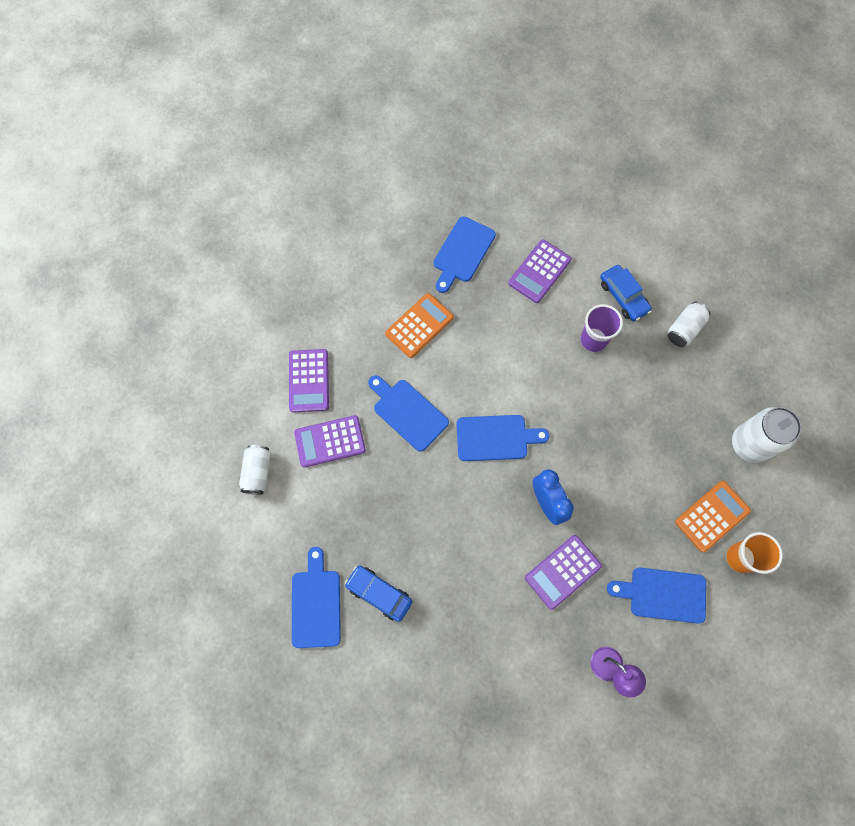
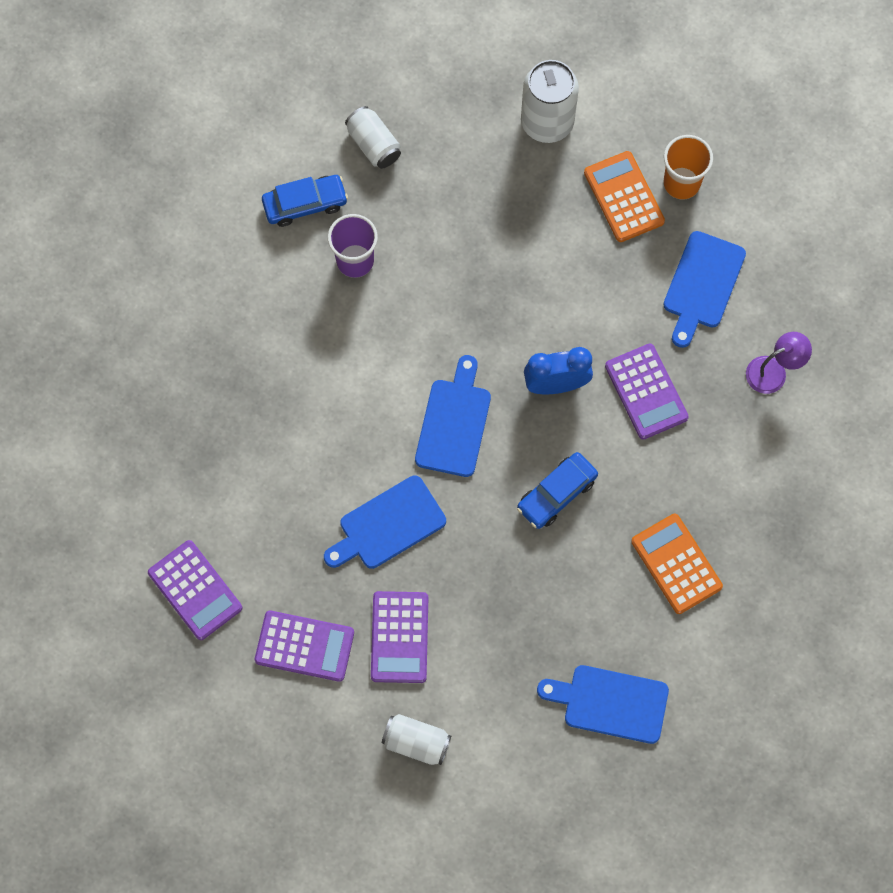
camera: 75 degrees left, 0 degrees up
(379, 593) = (617, 621): blue car -> blue car (556, 493)
(419, 326) = (267, 478): orange calculator -> orange calculator (676, 564)
(462, 252) = (174, 392): blue cutting board -> none
(539, 271) = (235, 299): purple calculator -> purple calculator (195, 590)

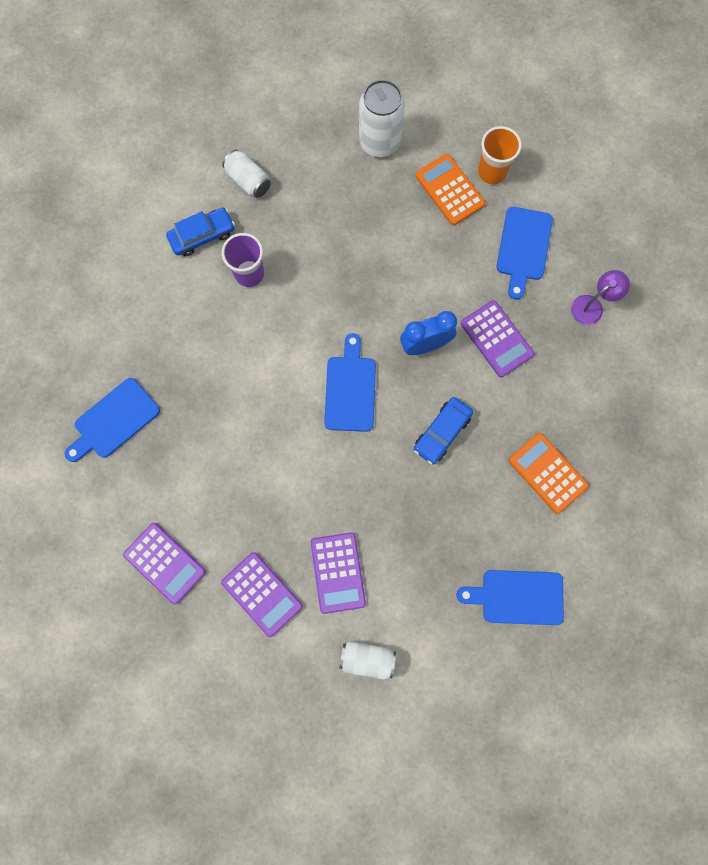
camera: 10 degrees left, 5 degrees up
(304, 646) = (262, 594): purple calculator -> purple calculator turned 45 degrees clockwise
(387, 525) = (312, 481): blue cutting board -> blue cutting board (113, 421)

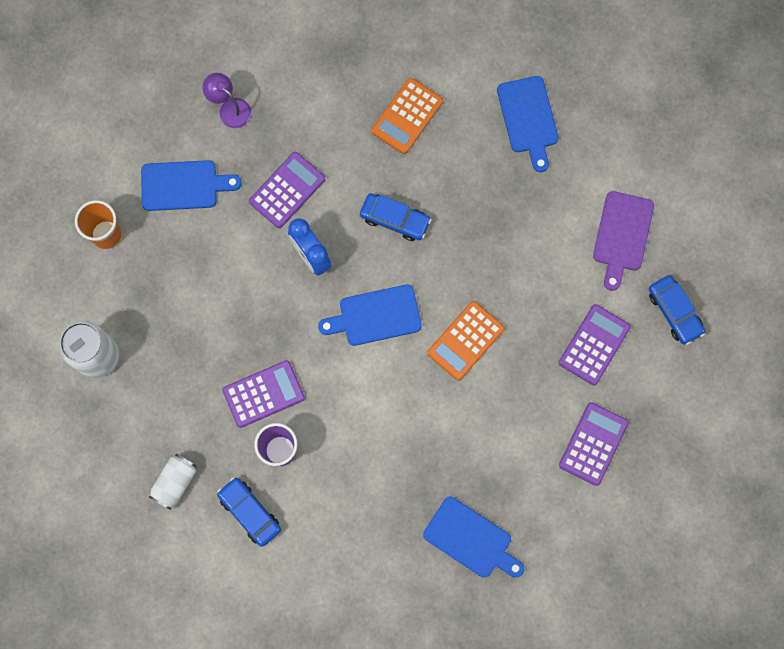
camera: 105 degrees left, 0 degrees up
(272, 689) = (674, 312): none -> blue car
(338, 572) = (554, 281): purple calculator -> purple calculator (263, 394)
(367, 658) = (622, 235): white can -> purple cutting board
(449, 190) = (136, 272): orange calculator -> orange calculator (465, 341)

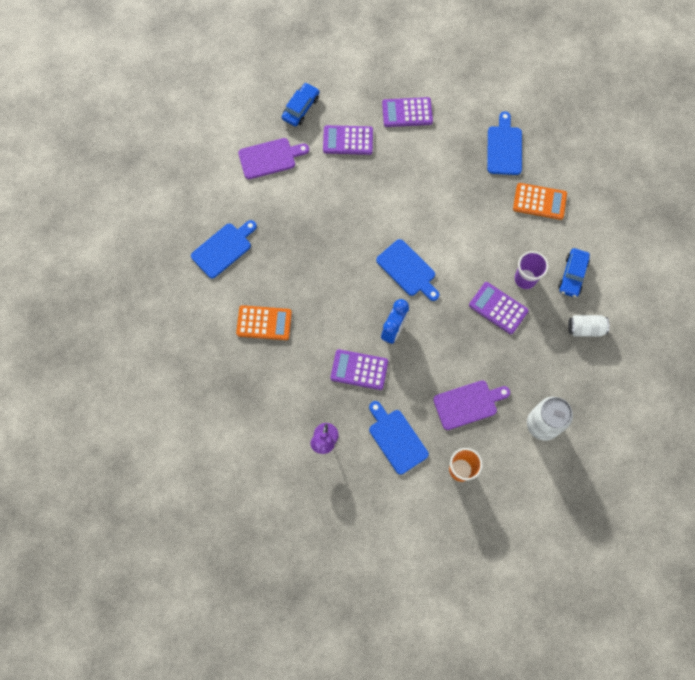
camera: 120 degrees left, 5 degrees down
(172, 288) = (468, 404): none -> purple cutting board
(395, 219) = (338, 292): blue car -> none
(465, 341) = (390, 211): orange calculator -> orange calculator (539, 201)

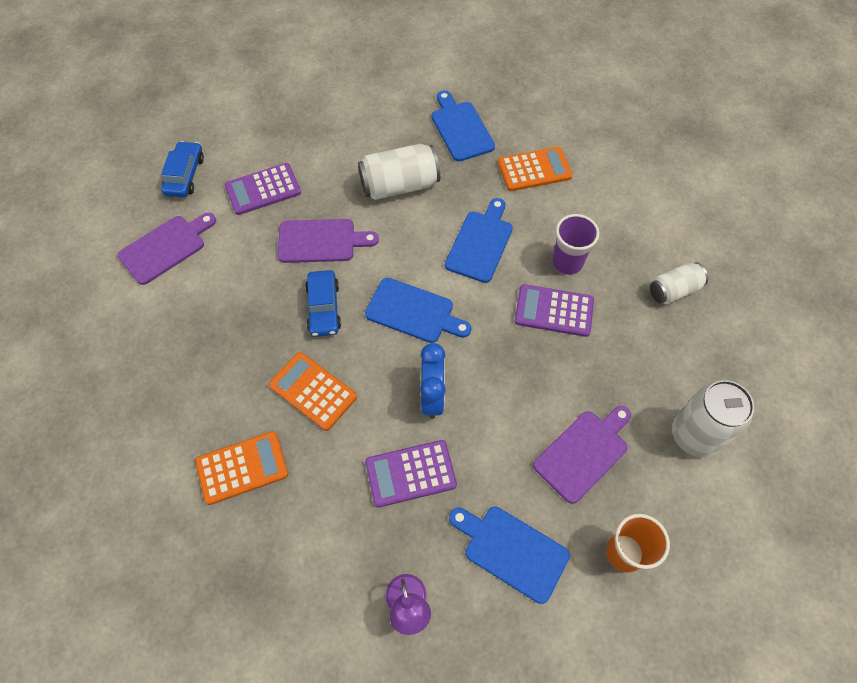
camera: 25 degrees left, 10 degrees down
(223, 248) = (142, 388): blue cutting board -> blue cutting board (480, 243)
(323, 294) = (313, 391): none -> orange calculator
(370, 195) = (321, 241): none -> purple cutting board
(407, 112) = (324, 133): purple calculator -> none
(440, 175) = (399, 185): none -> white can
(572, 275) = (620, 235): blue car -> blue car (324, 308)

